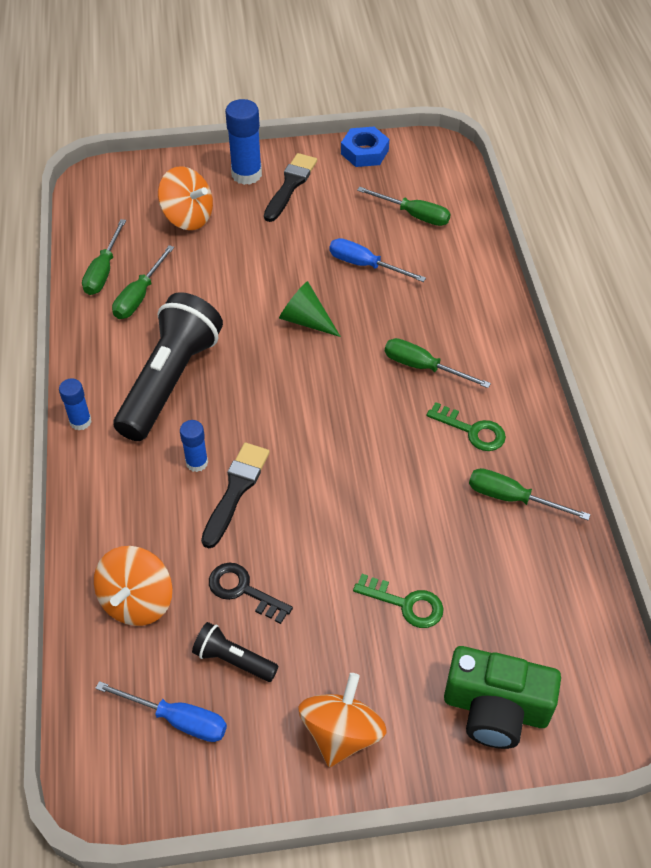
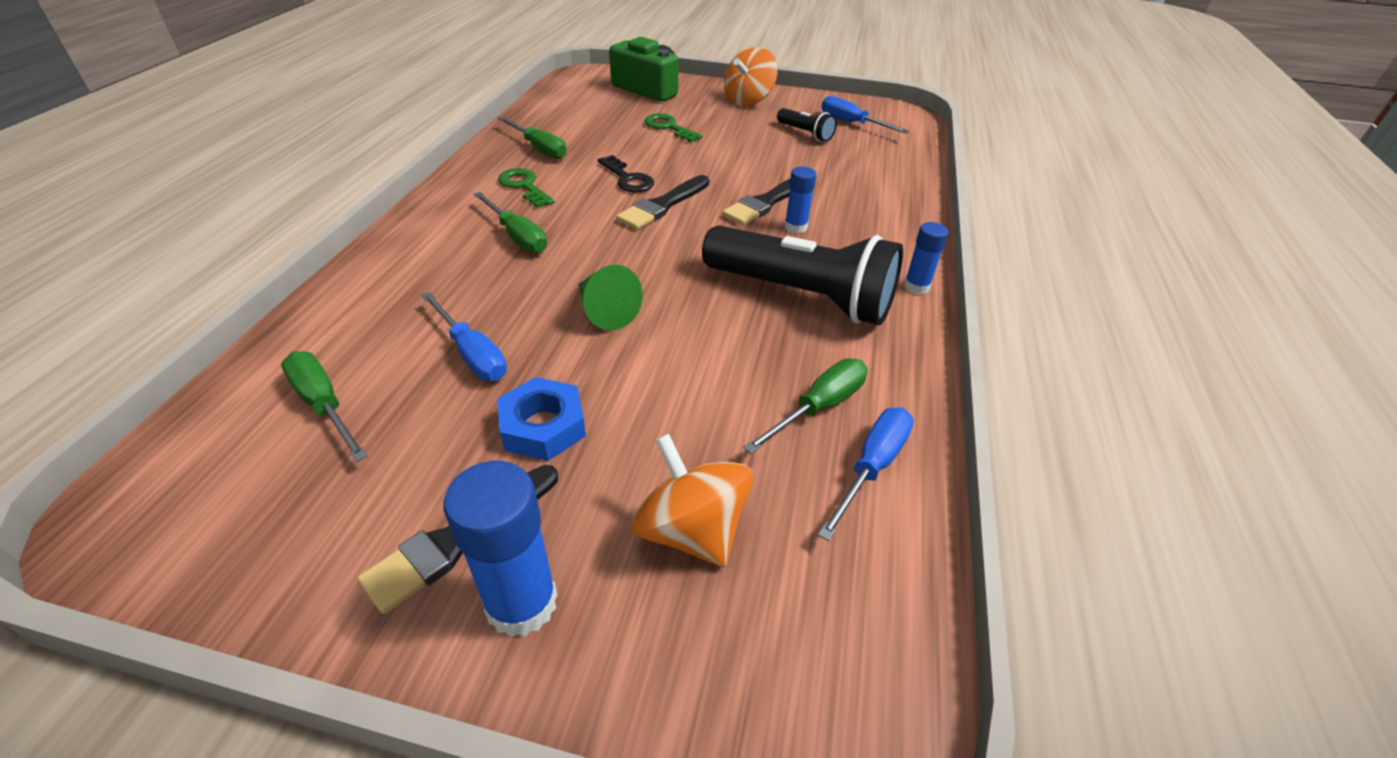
camera: 160 degrees left, 10 degrees down
(103, 271) = (871, 467): green screwdriver -> blue screwdriver
(137, 601) = (871, 169): orange spinning top -> none
(170, 380) = (802, 296): black flashlight -> black flashlight turned 105 degrees counterclockwise
(243, 590) = (785, 156): black key -> black key (627, 178)
(330, 450) = (663, 205): none -> black brush
(364, 152) = (247, 574): blue nut -> blue nut (543, 426)

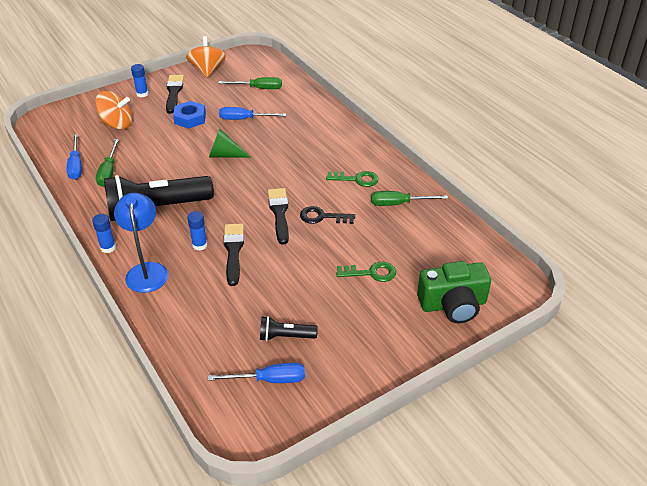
camera: 135 degrees right, 0 degrees up
(517, 236) = (309, 158): green screwdriver -> none
(521, 603) = (142, 94): blue glue stick -> blue glue stick, size x0.59
(748, 100) = (374, 349): orange spinning top -> orange spinning top (207, 70)
(886, 237) = (146, 270): none -> blue lamp

